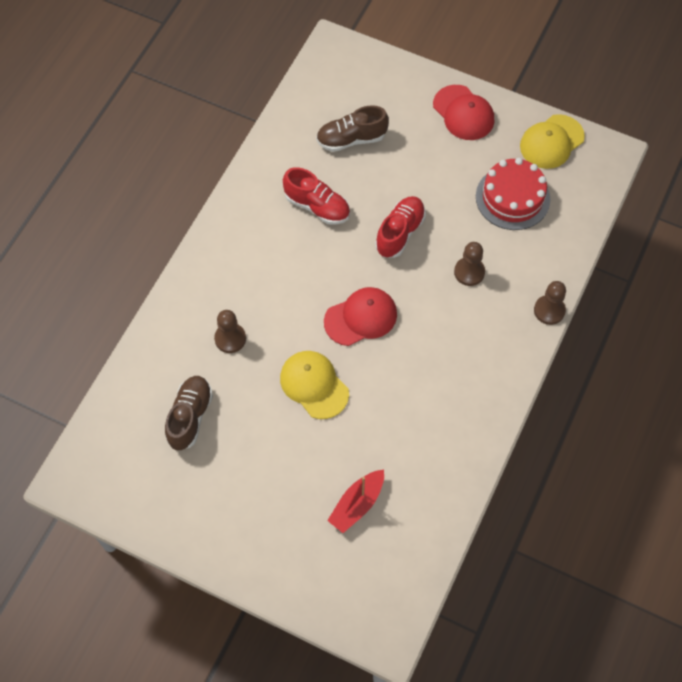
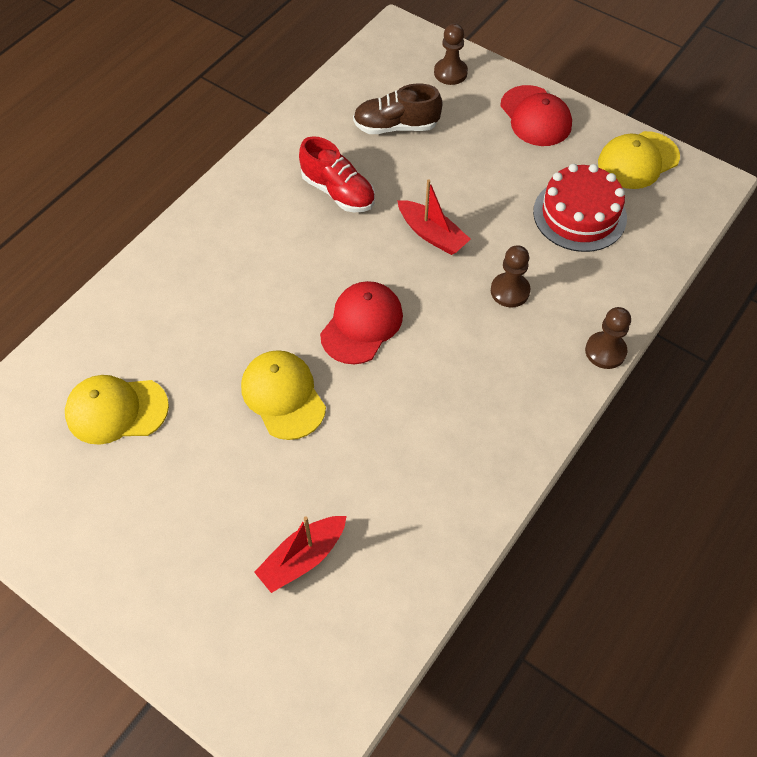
camera: 10 degrees right, 5 degrees down
(190, 417) = (116, 410): brown shoe -> yellow cap
(230, 339) = (193, 324): brown pawn -> brown pawn (450, 73)
(361, 318) = (362, 324): red cap -> red cap turned 45 degrees counterclockwise
(400, 233) = (432, 234): red shoe -> red boat

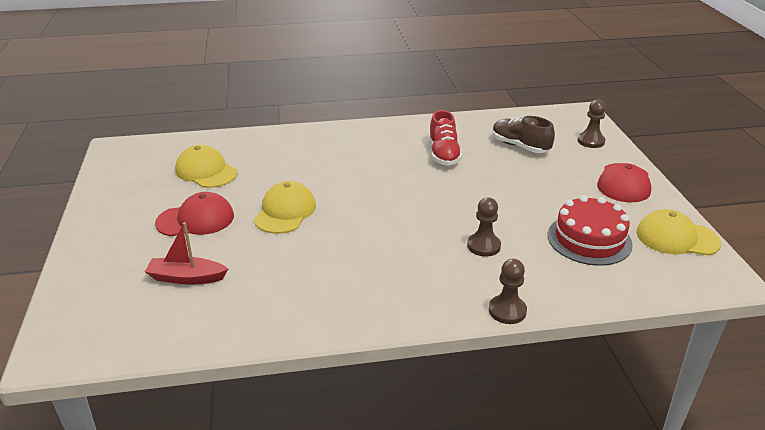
camera: 45 degrees right, 25 degrees down
(362, 324) = (371, 209): red cap -> red cap (196, 219)
(432, 234) = (472, 197): red boat -> none

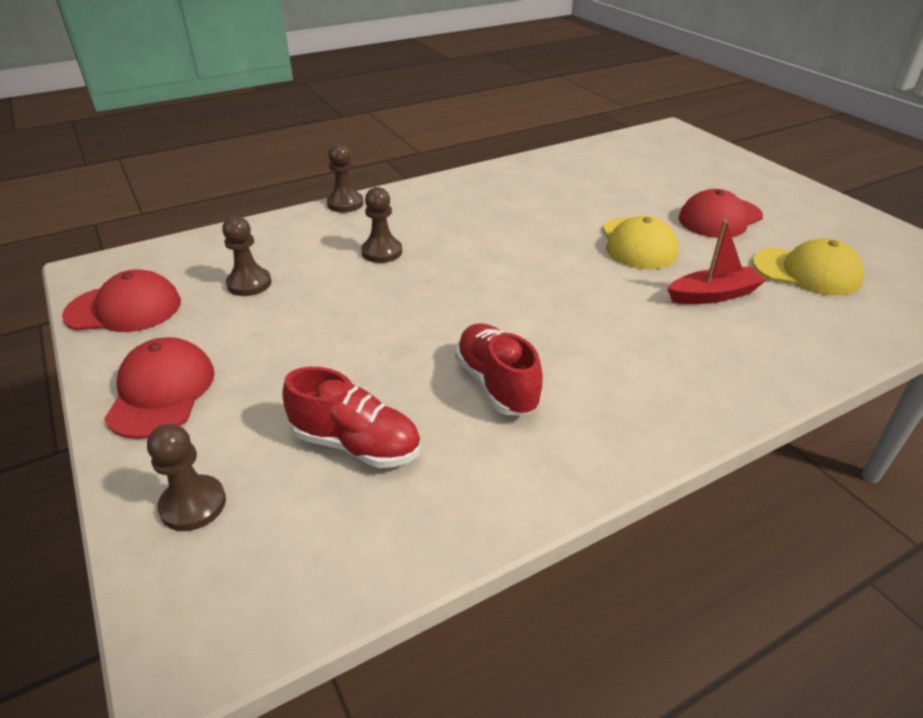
camera: 160 degrees right, 5 degrees up
(186, 278) = (649, 176): red boat -> red boat (713, 295)
(520, 146) = (356, 444): brown shoe -> red shoe
(589, 239) = (249, 283): red cake -> brown pawn
(677, 238) = (124, 309): yellow cap -> red cap

